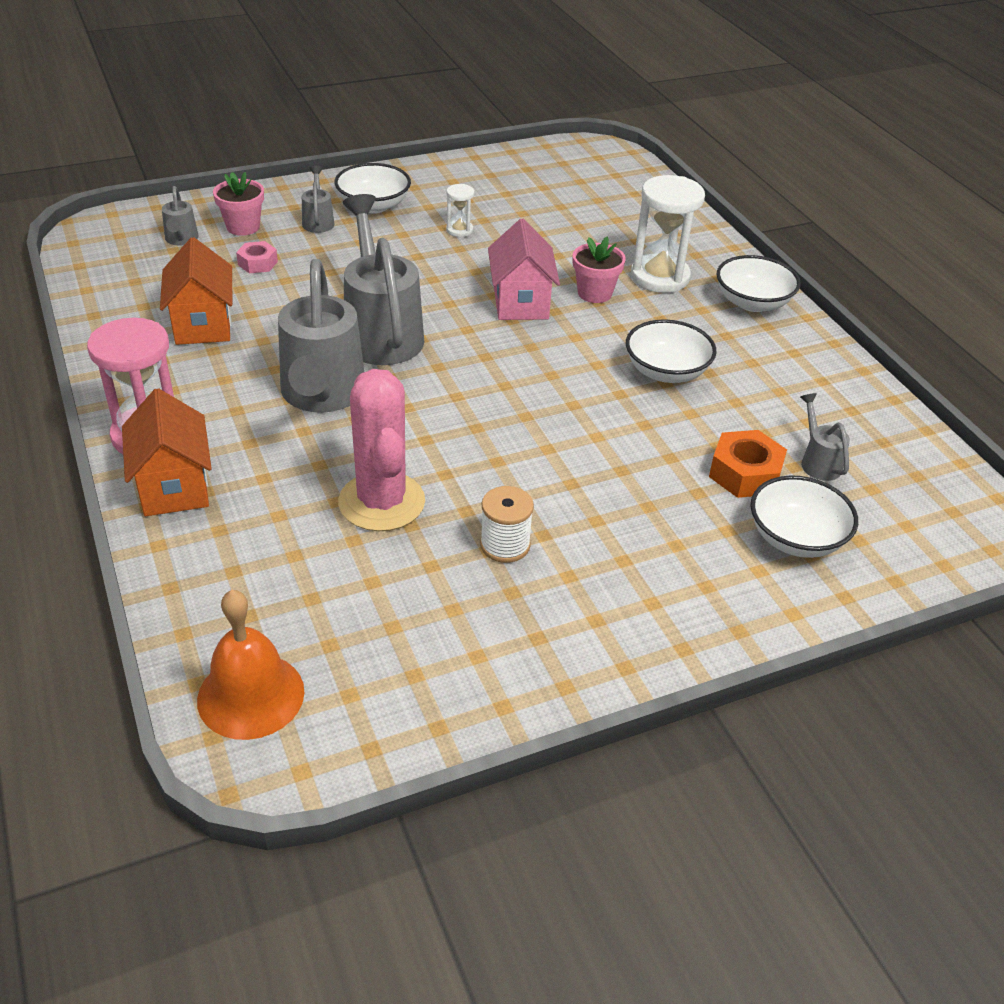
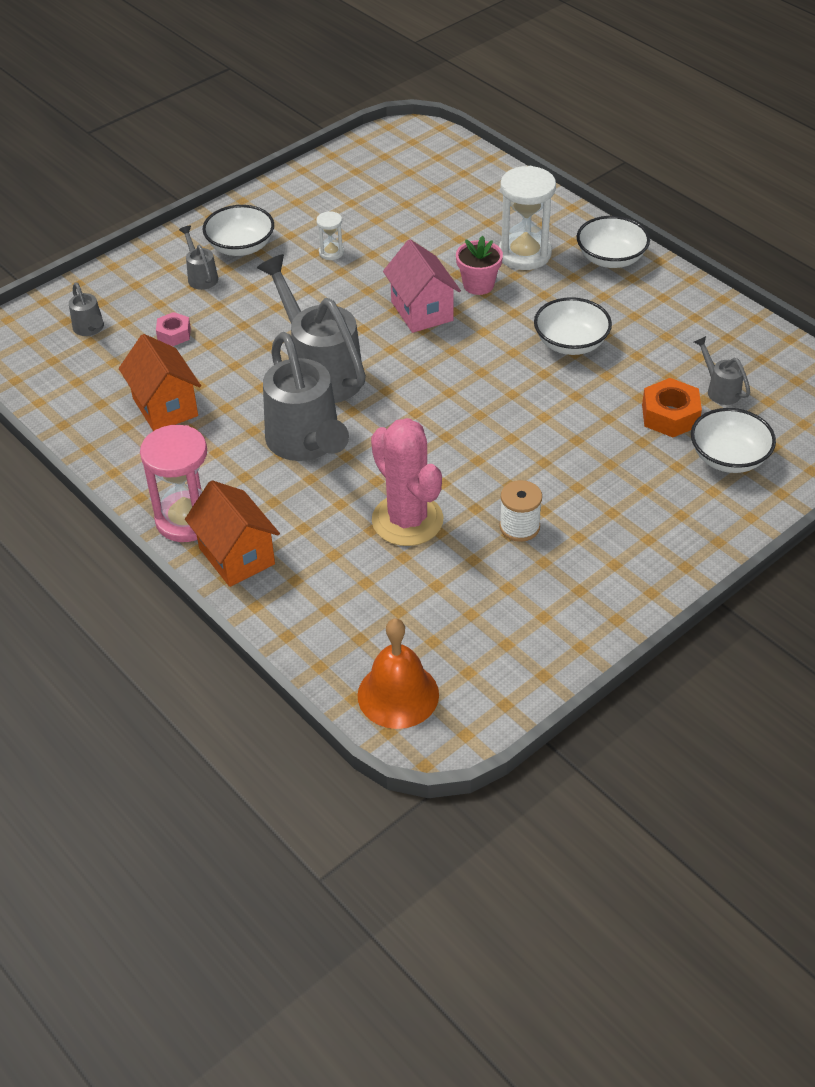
camera: 15 degrees left, 5 degrees up
(243, 227) = (137, 301): pink flower pot -> none

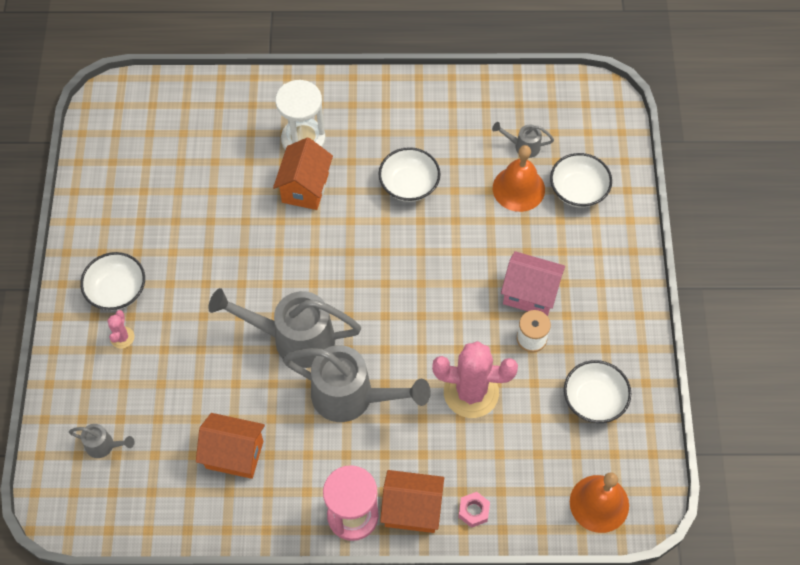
camera: 50 degrees left, 15 degrees up
(174, 334) = (165, 397): pink nut -> pink nut (473, 511)
(201, 276) = (122, 337): grey watering can -> pink cactus
(331, 252) = (183, 242): white hourglass -> none
(422, 311) = (296, 238): pink house -> pink house (530, 294)
(478, 285) = (305, 188): pink flower pot -> orange house
(611, 258) = (357, 99): white bowl -> white bowl (594, 400)
(670, 415) = (518, 188): orange nut -> orange bell

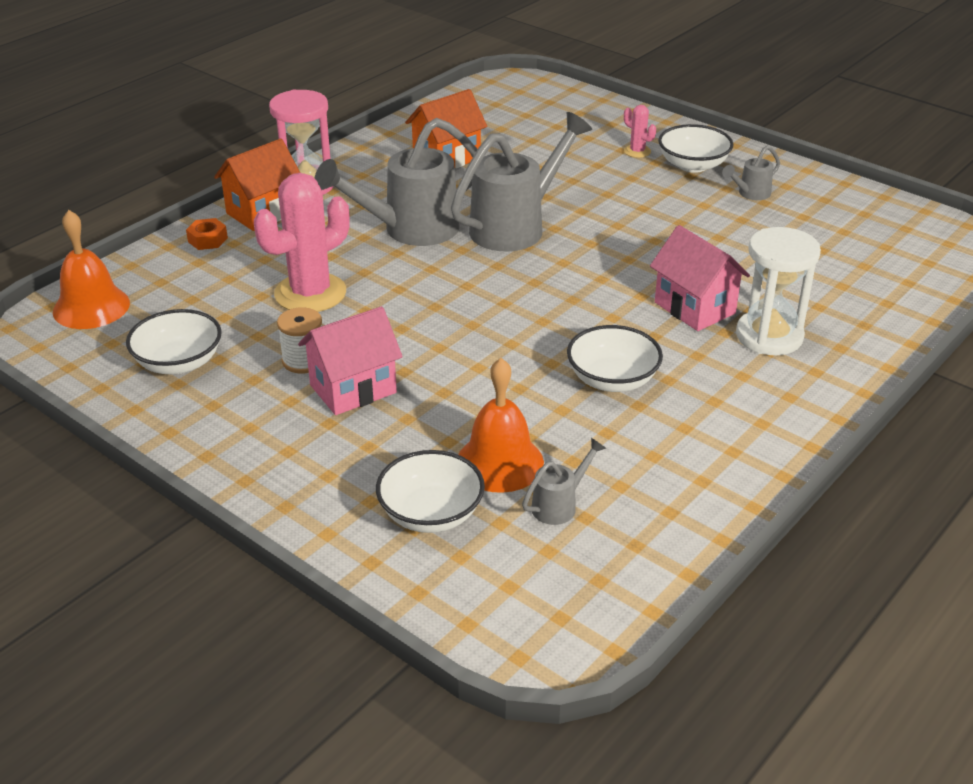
camera: 130 degrees right, 25 degrees down
(104, 446) = (541, 113): grey watering can -> grey watering can (750, 194)
(305, 188) = (694, 308): orange house -> pink house
(473, 511) = (207, 240): pink nut -> orange nut

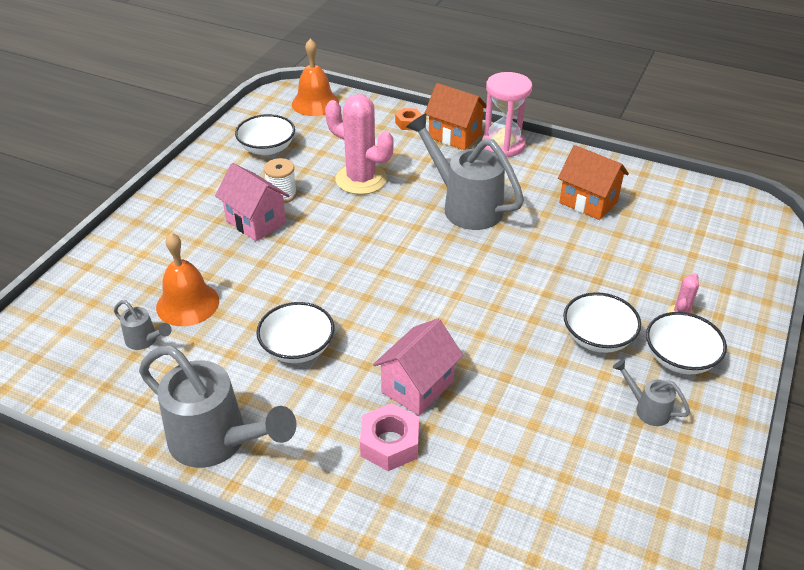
camera: 75 degrees right, 5 degrees up
(431, 514) = (132, 282): white bowl -> white bowl (597, 337)
(516, 226) = (499, 259): grey watering can -> grey watering can (217, 442)
(769, 336) = (390, 444): white hourglass -> pink nut

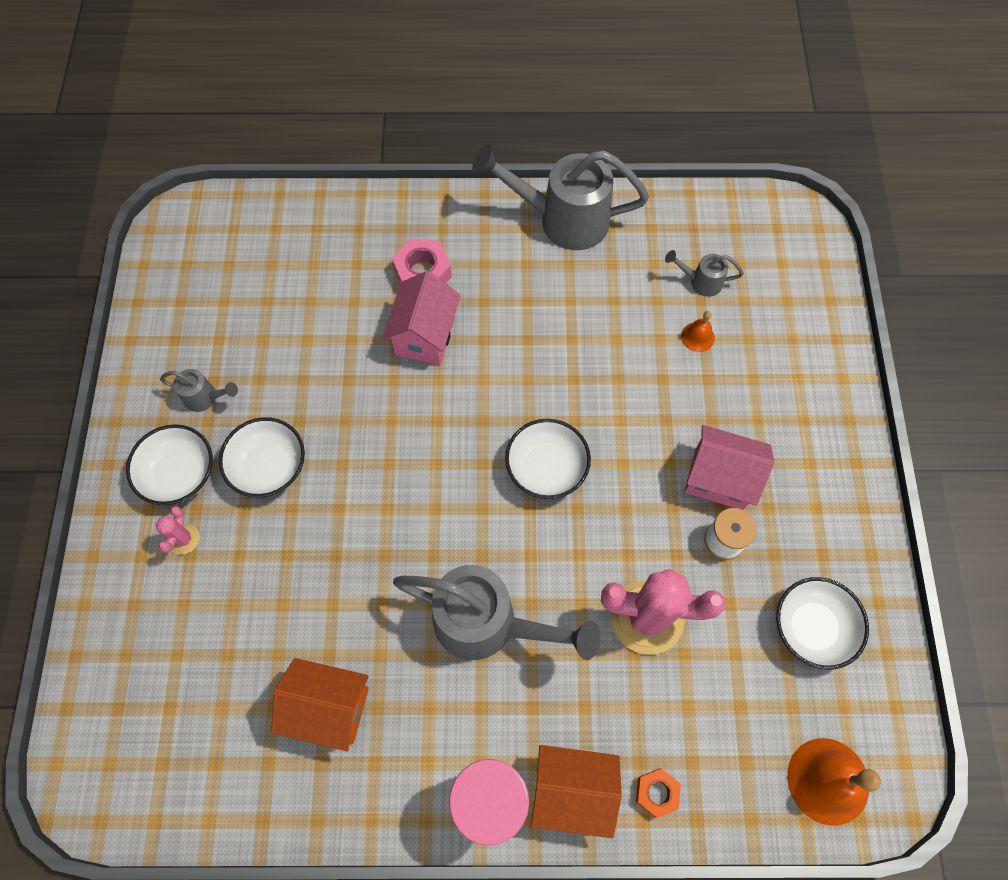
camera: 155 degrees right, 25 degrees up
(187, 304) = (697, 337): orange bell -> orange bell, size x0.50
(297, 347) = (558, 332): white bowl -> white bowl (546, 468)

